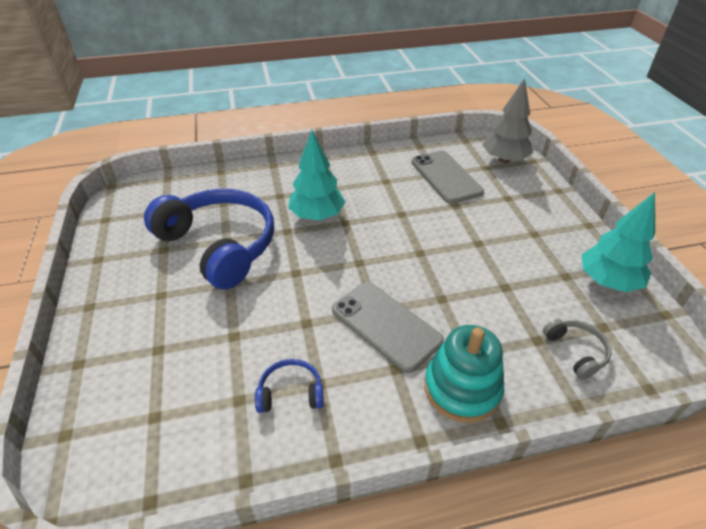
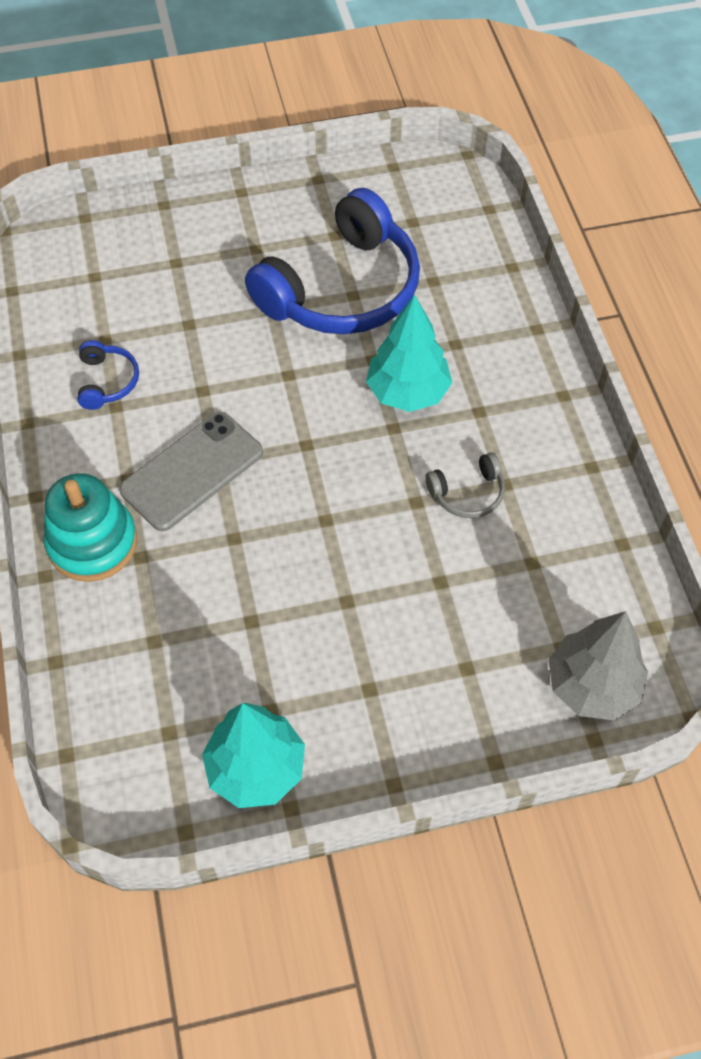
camera: 90 degrees right, 15 degrees up
(446, 177) = (523, 576): grey phone -> none
(576, 351) = (131, 683): grey headphones -> grey headphones (467, 493)

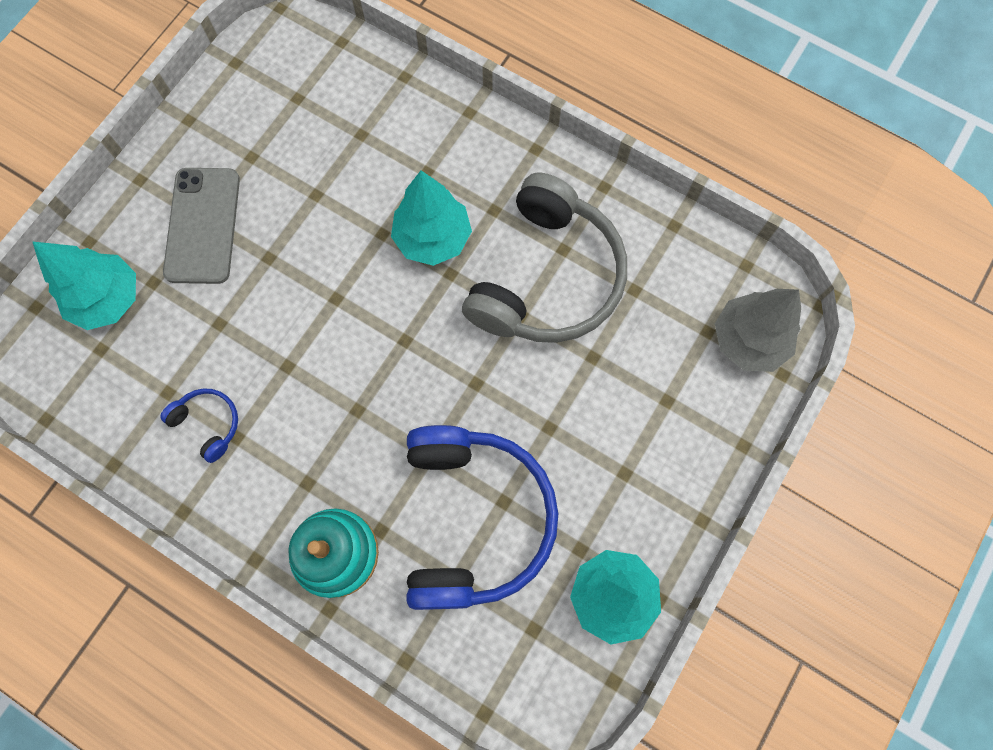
camera: 45 degrees left, 15 degrees up
(134, 249) = (108, 299): none -> turquoise tree
(192, 471) = (347, 434): grey phone -> grey phone (202, 225)
(342, 289) = (303, 197): blue headphones -> blue headphones (474, 519)
(467, 493) = (547, 278): grey headphones -> grey headphones, size x2.39

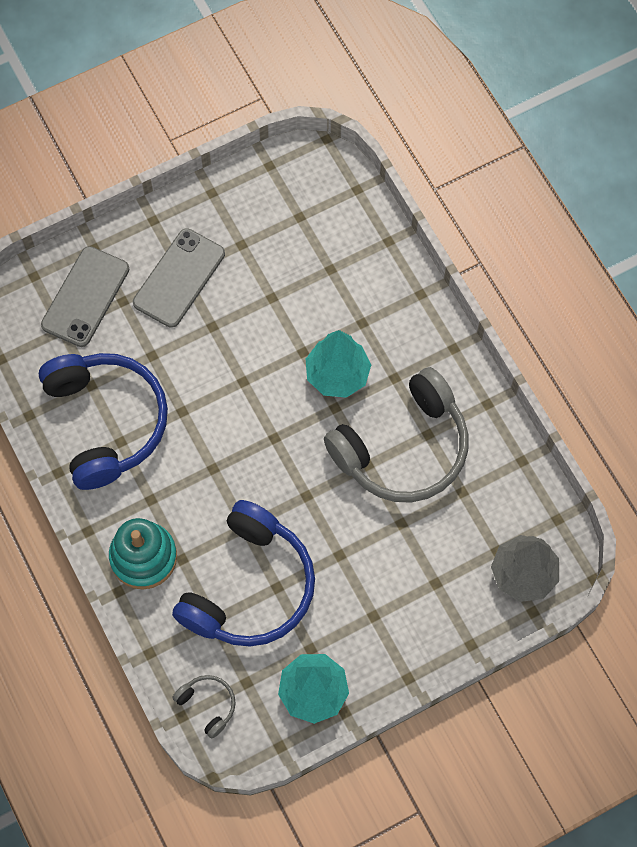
camera: 30 degrees right, 5 degrees down
(108, 299) = (85, 297): turquoise tree -> grey phone
(208, 424) = (106, 422): blue headphones -> blue headphones, size x2.39
(506, 682) = (208, 705): none -> grey headphones

